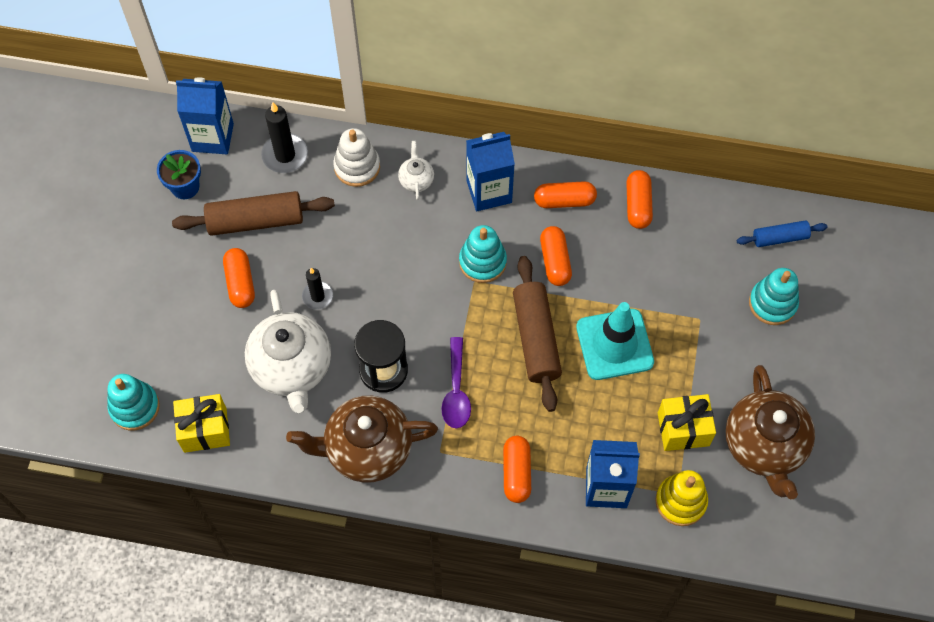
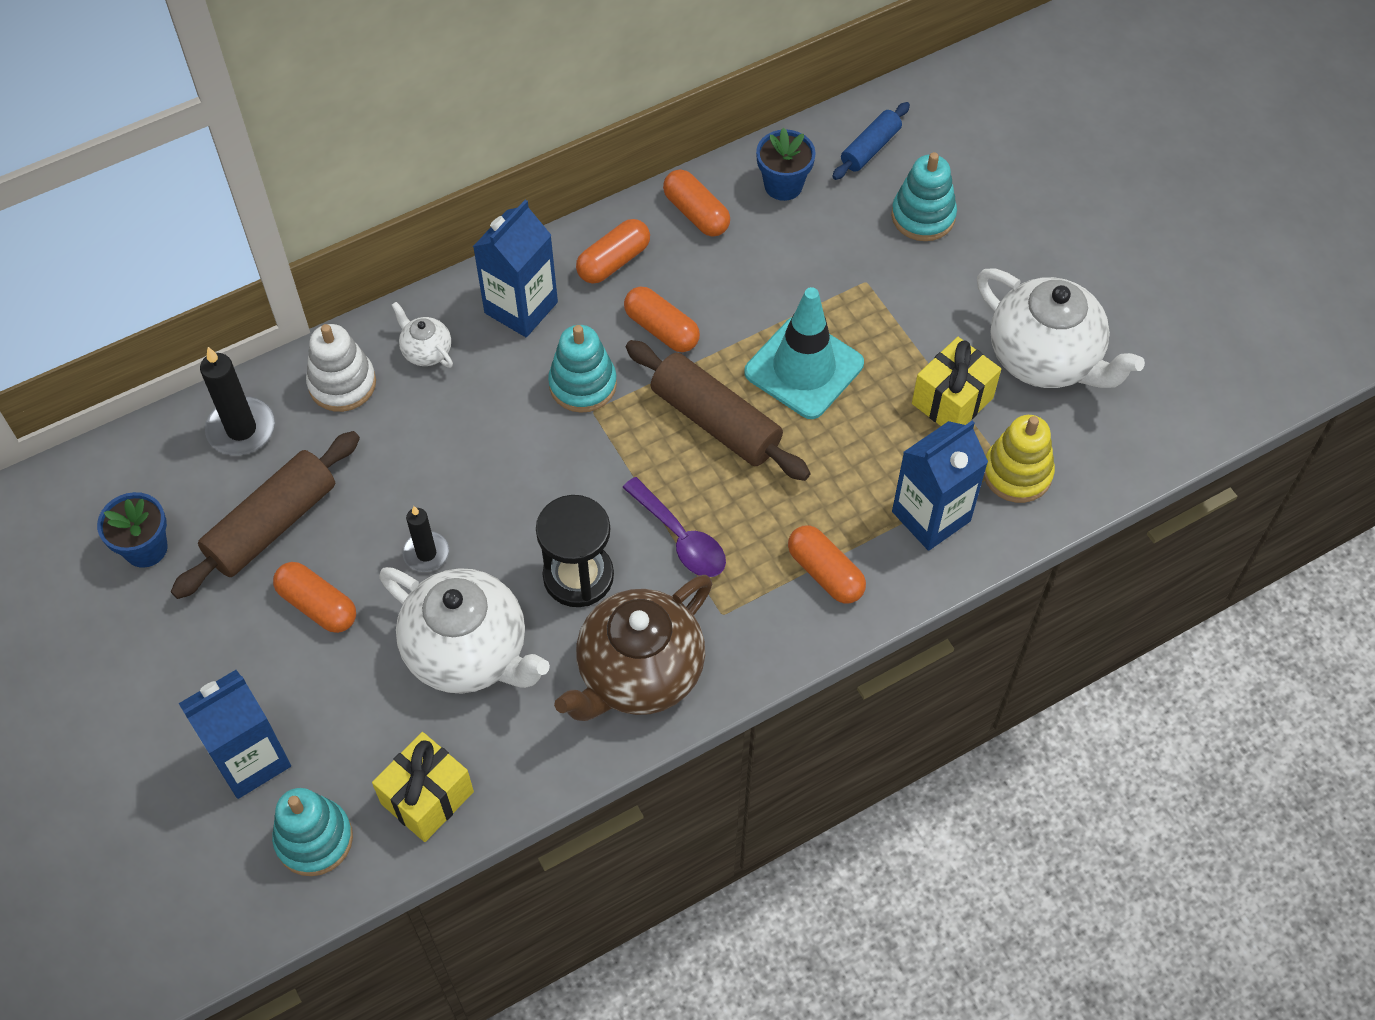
camera: 40 degrees left, 5 degrees down
(212, 137) = (130, 470): blue carton -> blue carton (250, 759)
(705, 224) = (783, 185): none -> blue flower pot
(764, 446) = (1045, 358): brown teapot -> white teapot

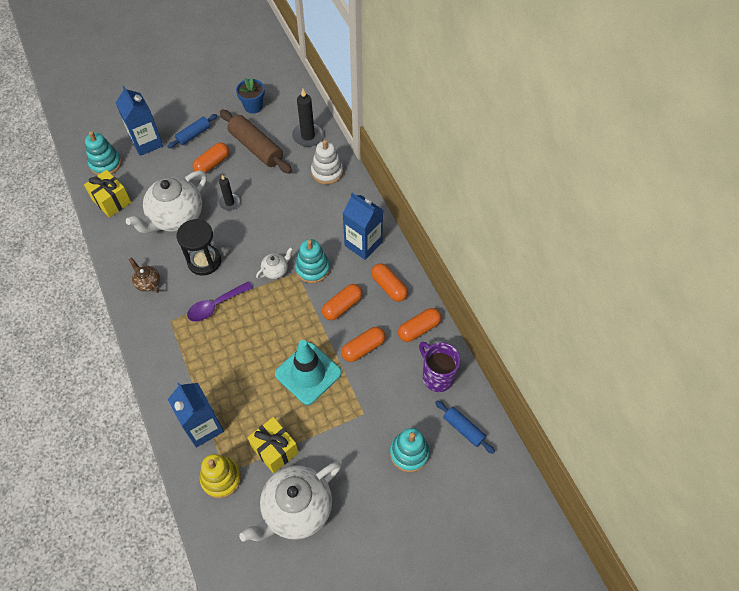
camera: 95 degrees right, 0 degrees up
(229, 660) = (194, 135): none -> blue rolling pin
(426, 351) = (341, 204): white teapot -> white teapot (276, 270)
(638, 673) = (148, 283): brown teapot -> brown teapot, size x0.45
(715, 421) = (281, 327): brown rolling pin -> none
(783, 185) = (437, 376): blue flower pot -> purple mug
(825, 572) = (181, 370): orange capsule -> orange capsule (363, 348)

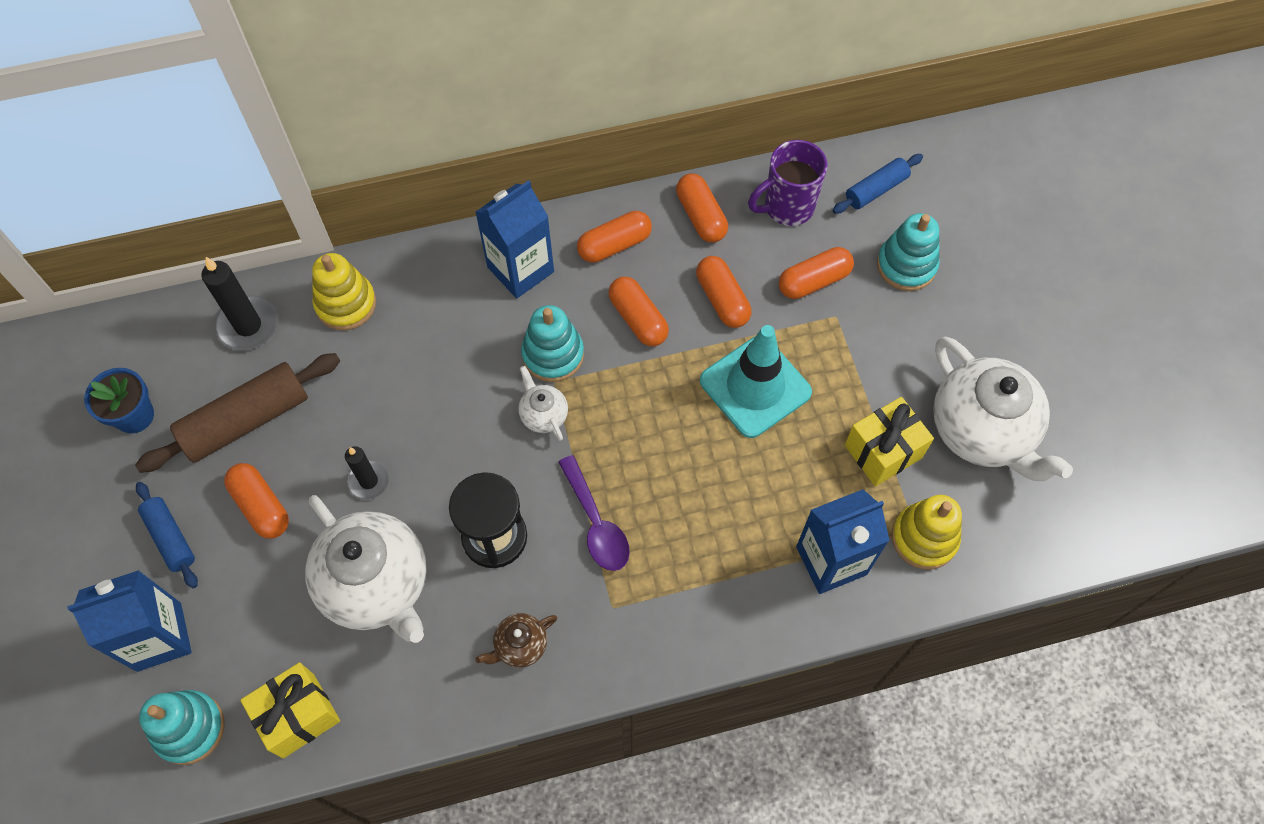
camera: 80 degrees left, 5 degrees up
(327, 172) = (346, 304): white stacking toy -> yellow stacking toy
(386, 398) = (814, 281): none -> orange capsule

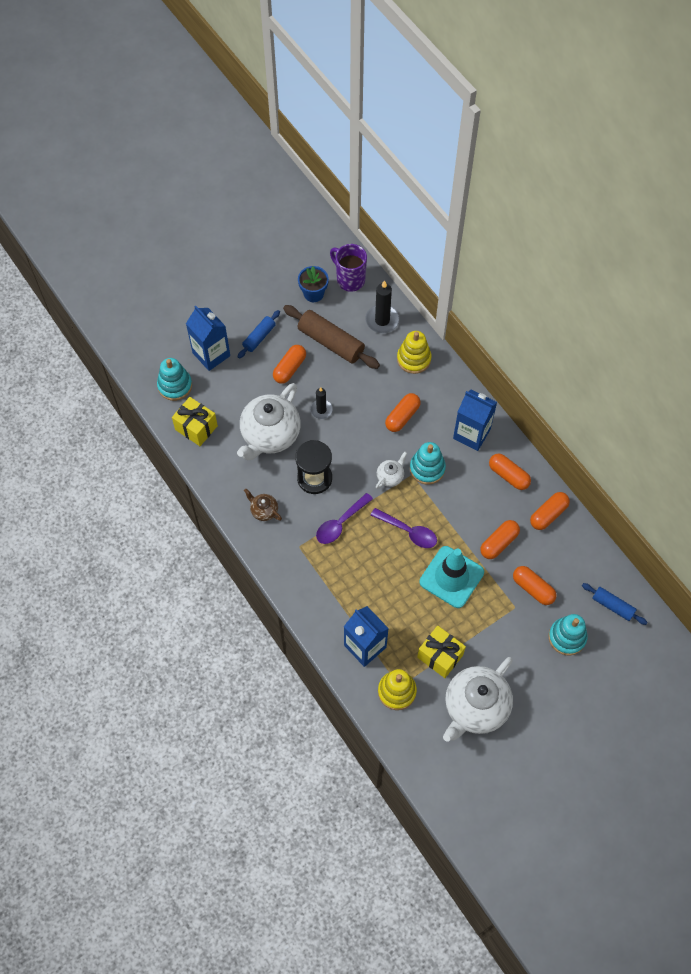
camera: 70 degrees right, 0 degrees up
(638, 319) = (467, 503): orange capsule -> orange capsule (402, 416)
(653, 422) = (408, 531): none -> purple spoon
(787, 207) = (576, 559): purple mug -> purple mug (349, 279)

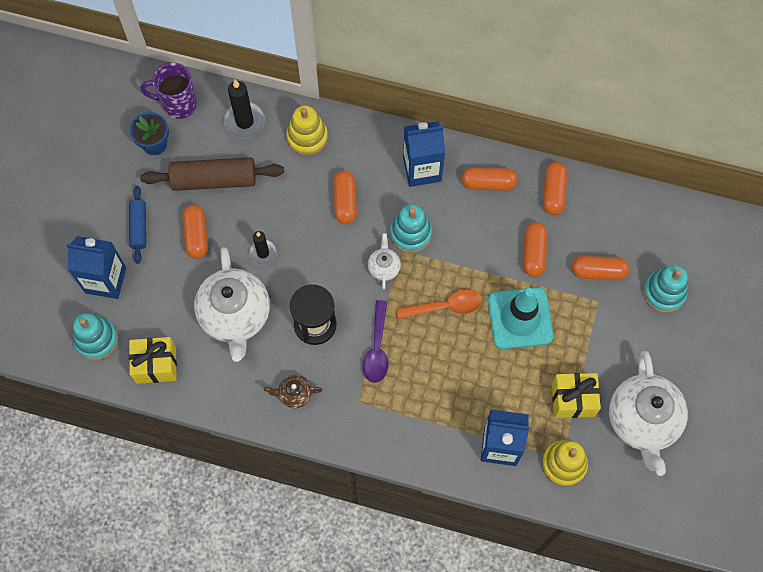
camera: 40 degrees left, 5 degrees up
(408, 531) = (445, 306): purple spoon -> orange spoon
(612, 606) = (677, 233): blue rolling pin -> none

